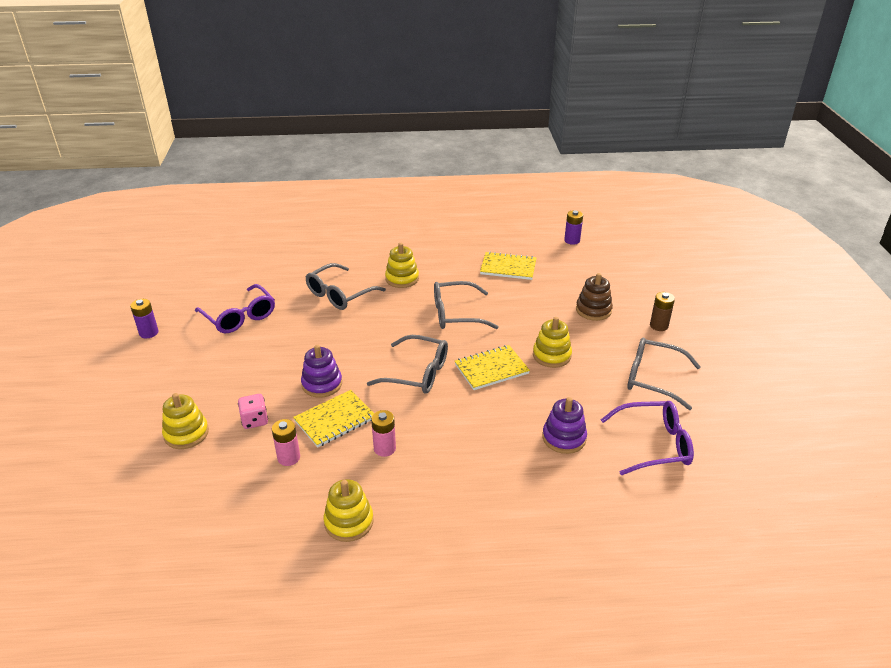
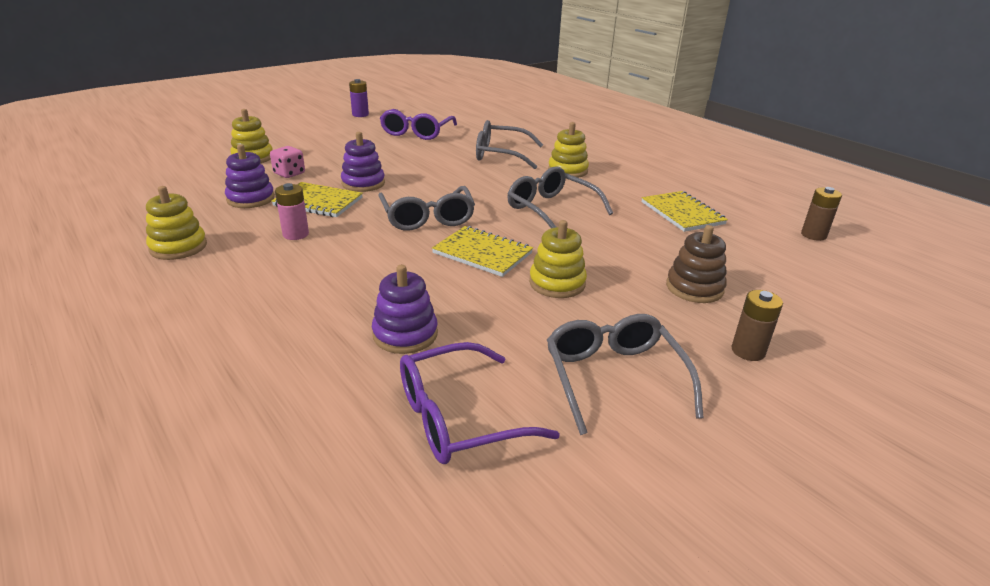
camera: 55 degrees right, 5 degrees down
(289, 458) = (251, 199): pink battery -> purple stacking toy
(572, 240) = (813, 235): purple battery -> brown battery
(653, 444) = (460, 417): purple glasses -> purple glasses turned 105 degrees clockwise

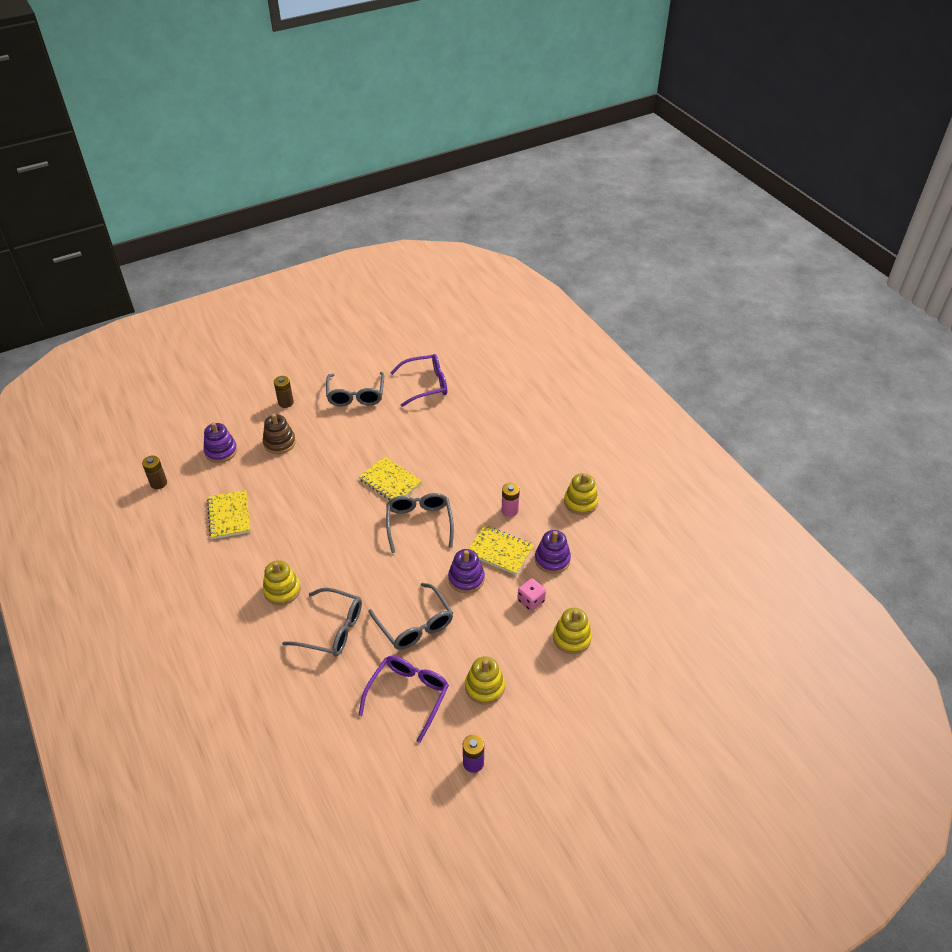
camera: 170 degrees left, 15 degrees up
(405, 334) = (443, 425): purple stacking toy -> purple stacking toy (221, 451)
(552, 210) = (325, 527): grey glasses -> grey glasses (414, 624)
(557, 283) = (355, 452): yellow stacking toy -> yellow stacking toy (484, 687)

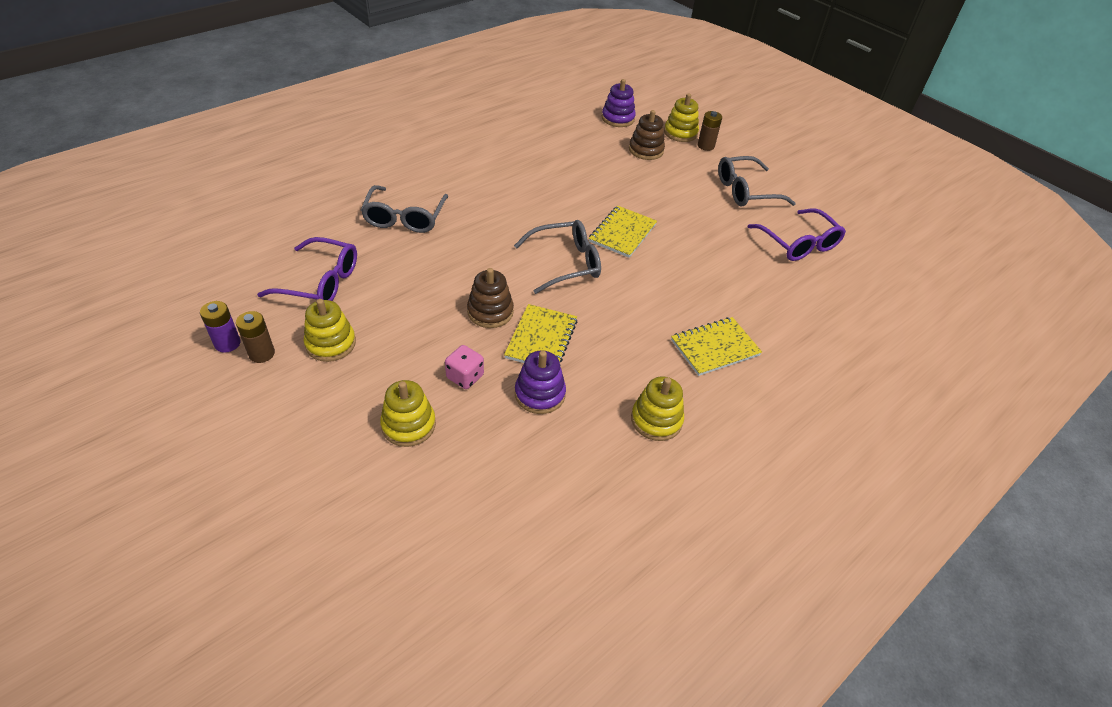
camera: 75 degrees right, 0 degrees up
(158, 483) = (563, 93): brown battery -> brown battery (262, 354)
(229, 516) = (536, 136): yellow notebook -> yellow notebook (715, 348)
(282, 590) = (450, 179): yellow stacking toy -> yellow stacking toy (680, 133)
(414, 624) = (417, 276): grey glasses -> none
(466, 578) = (490, 312): purple stacking toy -> brown stacking toy
(510, 510) = (613, 342): pink battery -> none

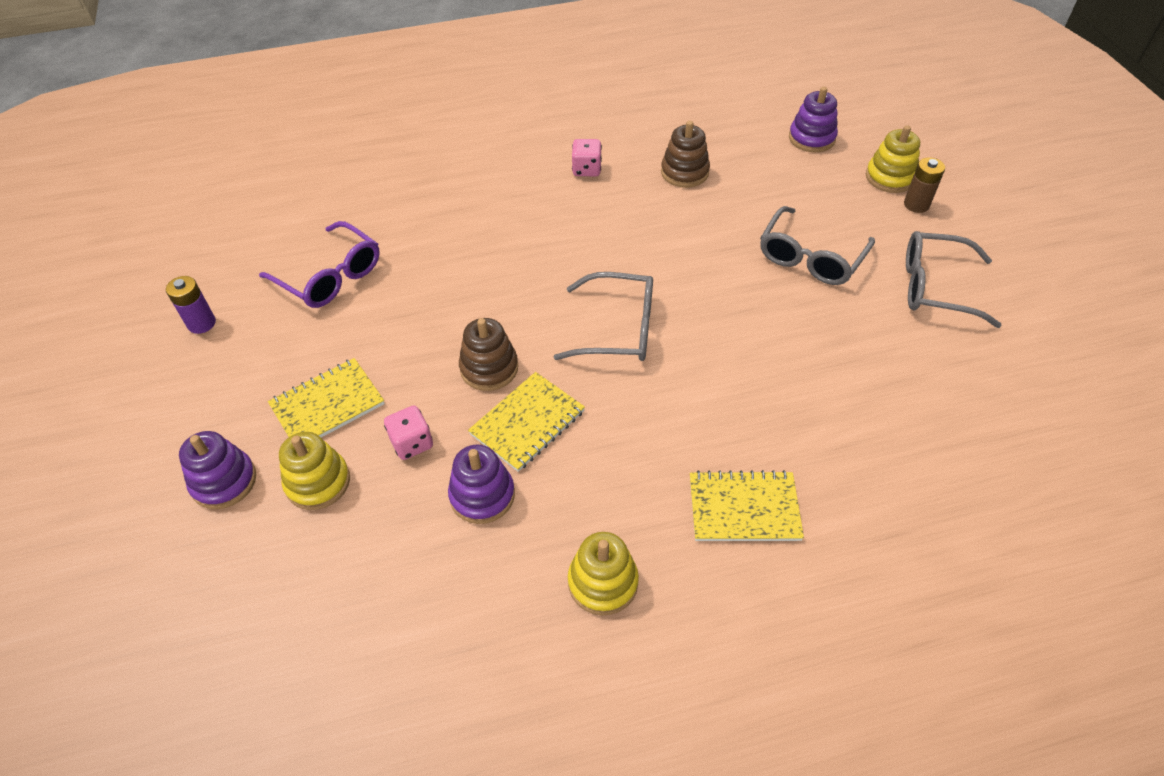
camera: 30 degrees right, 5 degrees up
(262, 354) = (226, 346): brown battery -> none
(328, 449) = (224, 481): none -> purple stacking toy
(331, 344) = (298, 355): yellow stacking toy -> none
(405, 217) = (465, 217): grey glasses -> grey glasses (811, 257)
(476, 167) = (586, 169): none -> pink dice
(622, 233) = (717, 306): yellow notebook -> yellow notebook (327, 405)
(646, 150) = (823, 193): brown stacking toy -> brown stacking toy (684, 172)
(798, 243) = (968, 388): purple glasses -> none

